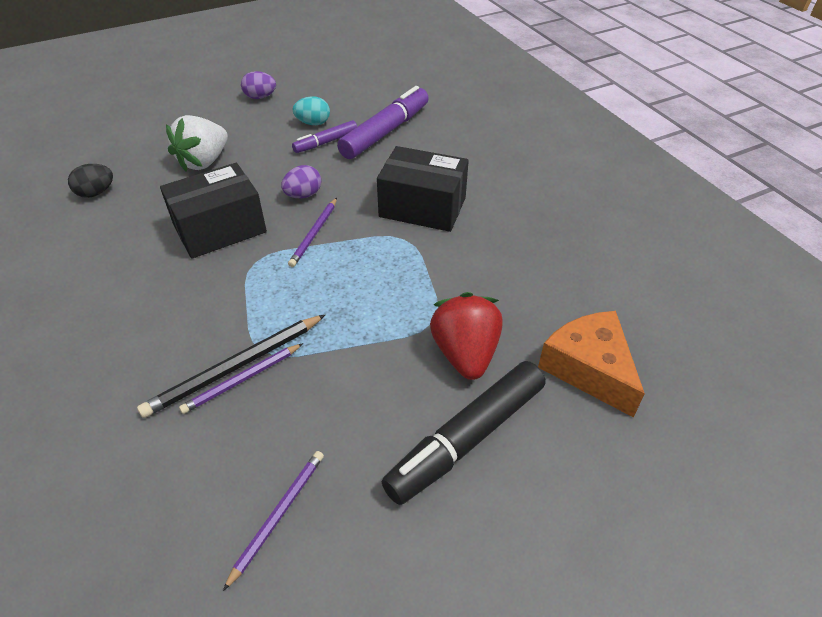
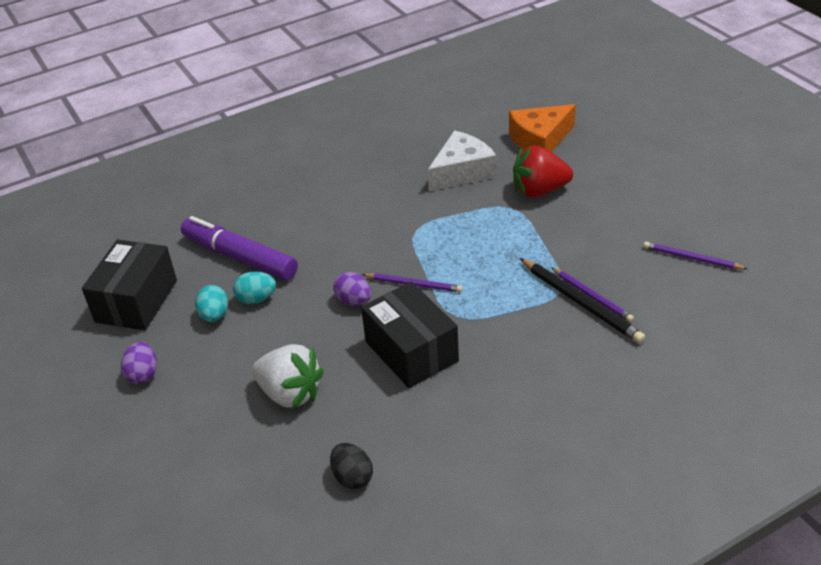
camera: 90 degrees left, 5 degrees down
(326, 142) = (256, 299): purple marker -> turquoise egg
(422, 207) = (371, 222): black box -> black box (136, 301)
(467, 438) = (609, 187): black marker -> none
(512, 282) = (462, 172): none -> white cheese

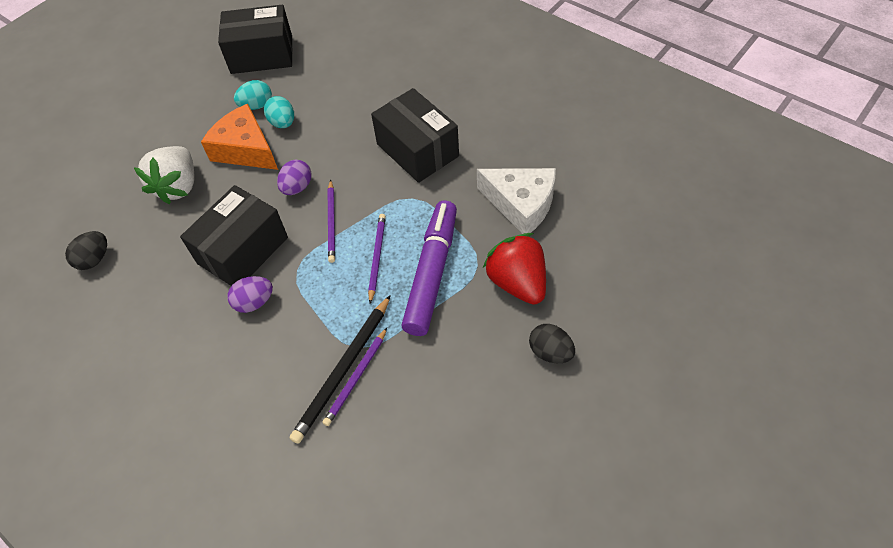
camera: 70 degrees right, 15 degrees up
(143, 374) = (184, 93): purple egg -> purple egg (254, 302)
(240, 257) = (331, 92): purple marker -> purple marker (431, 273)
(361, 216) = (417, 150): none -> black box
(540, 140) = (613, 257): orange cheese -> orange cheese (245, 149)
(611, 189) = (550, 352): none -> black egg
(691, 258) = (452, 467): purple pencil -> purple pencil (377, 257)

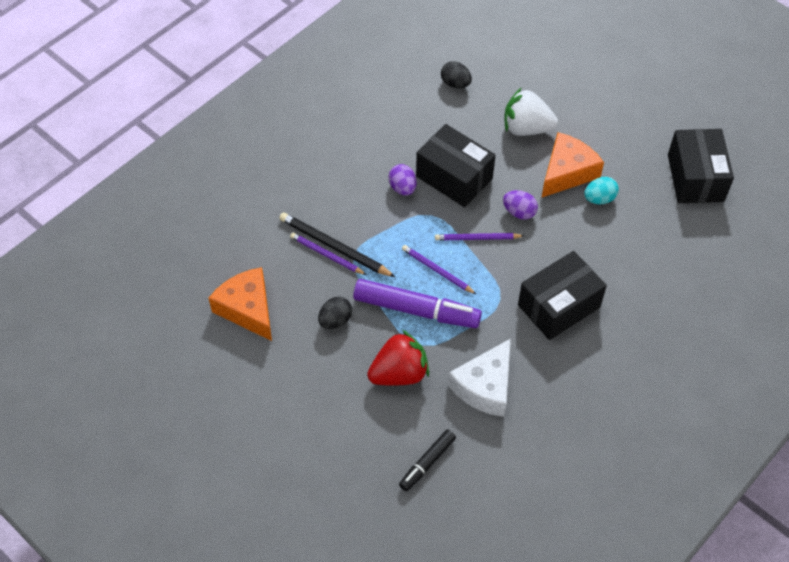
camera: 90 degrees right, 0 degrees up
(257, 106) = (623, 178): turquoise egg -> none
(377, 257) = (437, 270): purple pencil -> purple pencil turned 150 degrees counterclockwise
(445, 466) = (247, 309): none -> orange cheese
(550, 352) = (329, 389): black egg -> black egg (335, 320)
(620, 247) = (427, 462): none -> black marker

